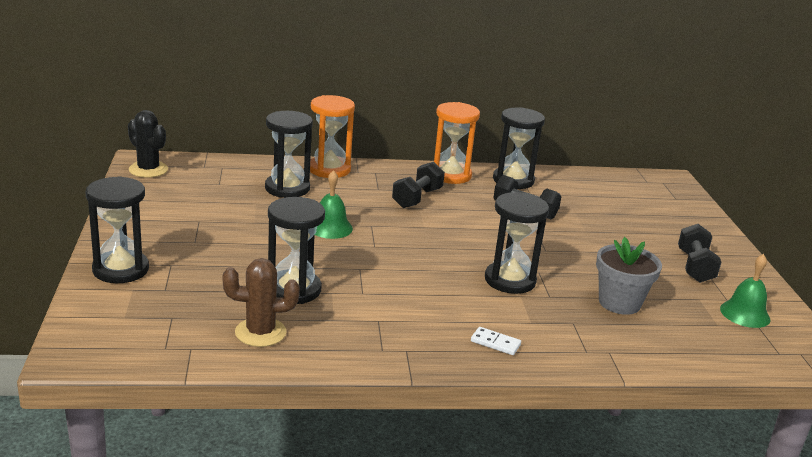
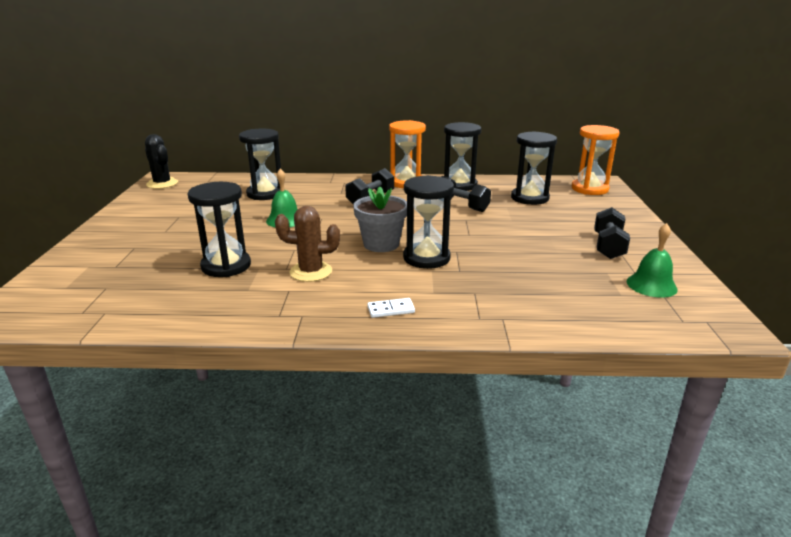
camera: 10 degrees right, 0 degrees up
(121, 269) = (89, 251): black hourglass -> black hourglass (529, 198)
(260, 332) = (175, 300): brown cactus -> brown cactus (311, 272)
(329, 169) = (307, 181): orange hourglass -> orange hourglass (589, 189)
(495, 343) = (391, 310): white domino -> white domino turned 45 degrees counterclockwise
(619, 303) = (525, 276): grey flower pot -> grey flower pot (381, 244)

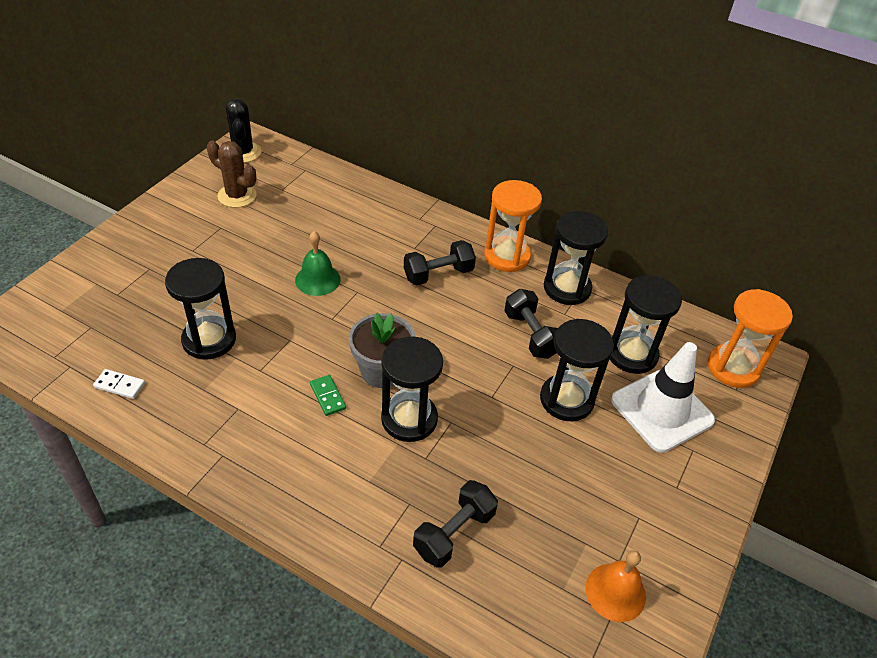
camera: 25 degrees right, 20 degrees up
(265, 194) = (332, 216): black hourglass -> black hourglass (566, 399)
(311, 272) = (278, 387): brown cactus -> brown cactus (237, 196)
(355, 265) = (328, 396): none -> green domino
(391, 310) = (306, 488): white domino -> white domino (119, 385)
(575, 212) = (662, 410): none -> white traffic cone
(608, 246) = (636, 497): black dumbbell -> black dumbbell (454, 533)
(651, 285) = (615, 592): green bell -> orange bell

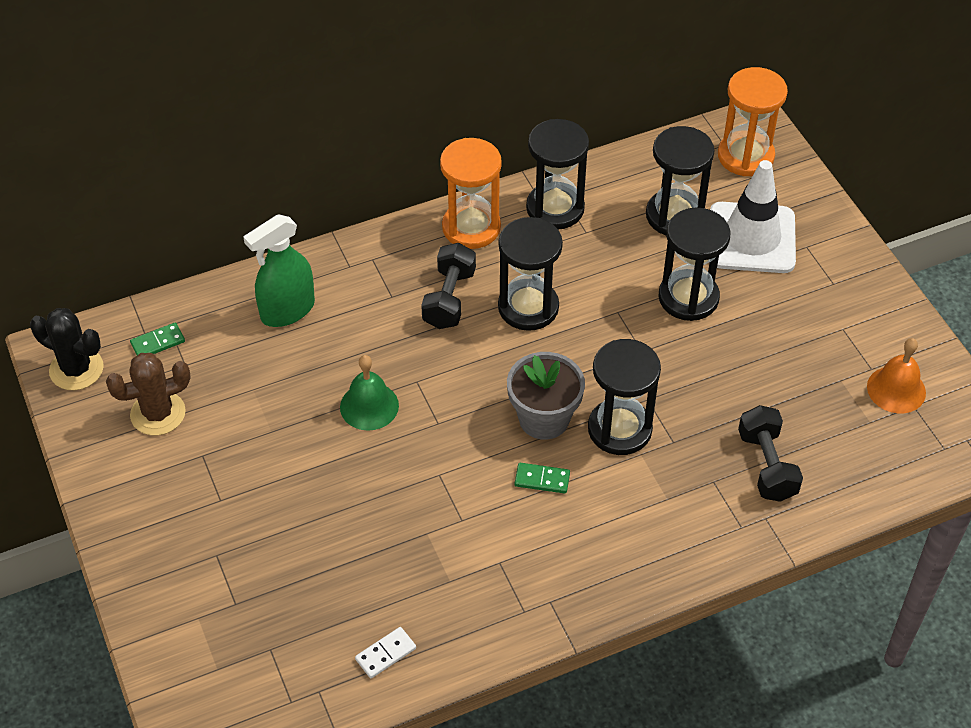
camera: 50 degrees left, 5 degrees up
(209, 340) = (382, 545): black hourglass -> black hourglass (528, 307)
(288, 172) = (158, 342): none -> green domino
(360, 209) = (287, 310): none -> green spray bottle
(530, 335) = (591, 275): black dumbbell -> none

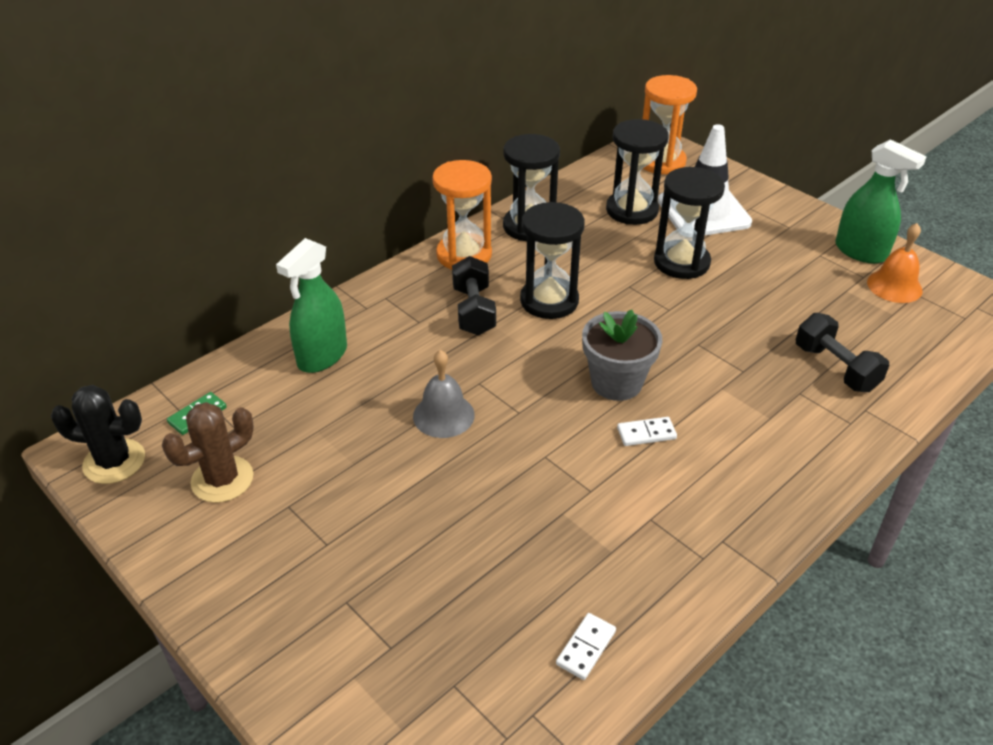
camera: 20 degrees left, 10 degrees down
(369, 406) = (443, 415): green bell -> grey bell
(542, 479) = (646, 433): green domino -> white domino
(619, 429) = (690, 373): black hourglass -> none
(890, 337) = (861, 252): none -> green spray bottle

